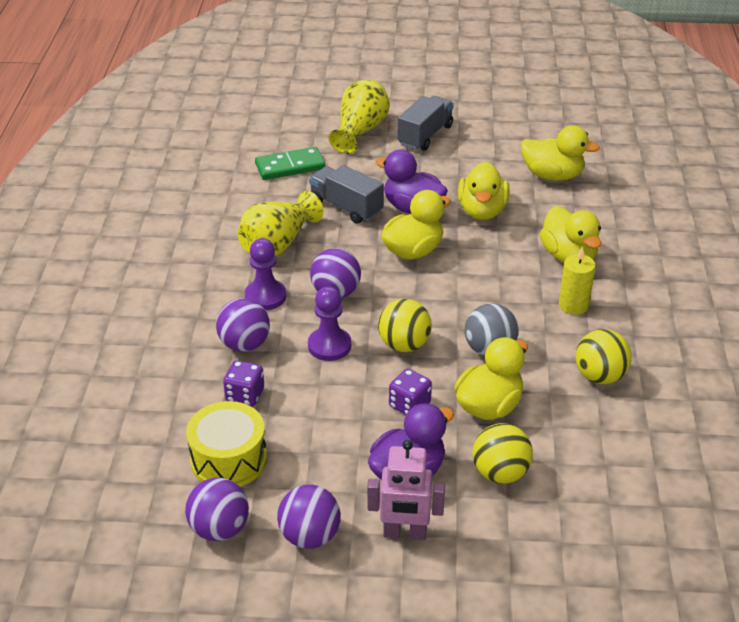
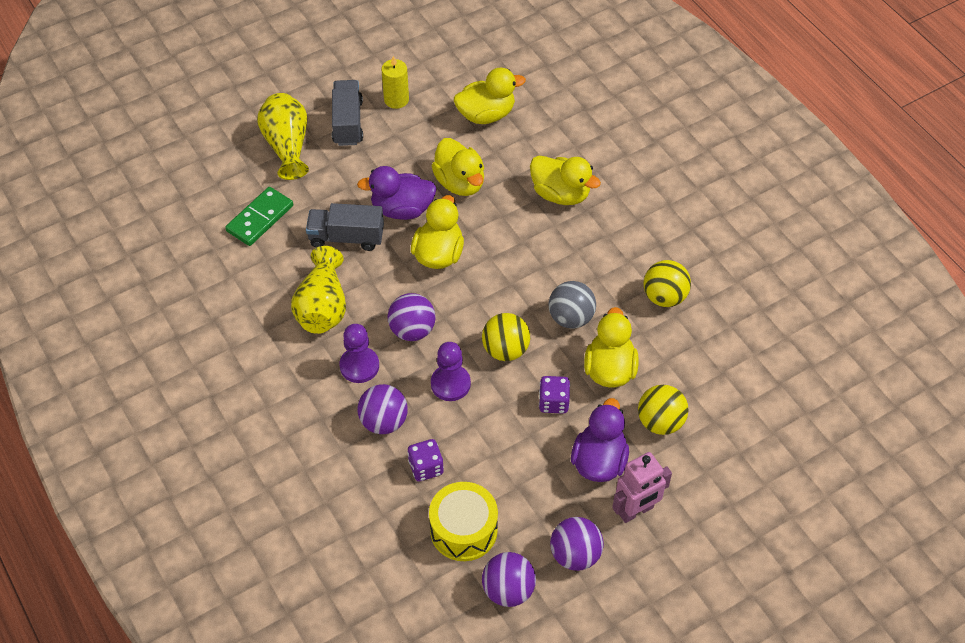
camera: 35 degrees left, 15 degrees up
(573, 305) = (599, 241): yellow candle -> yellow candle (396, 99)

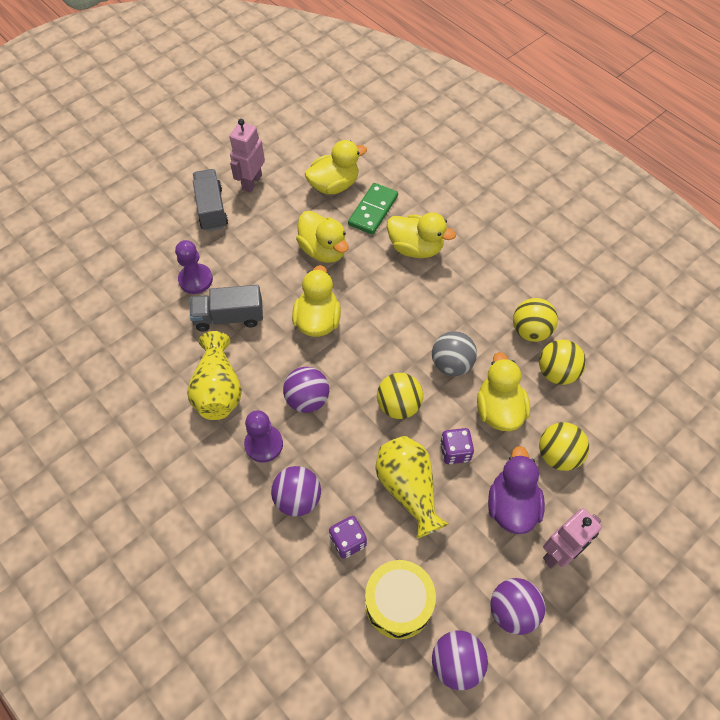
camera: 10 degrees left, 5 degrees up
(260, 218) = (144, 310): green domino -> green domino (373, 210)
(287, 146) = (160, 238): yellow vase -> yellow vase (408, 489)
(396, 99) = (252, 182): yellow candle -> pink robot
(402, 209) = (275, 283): purple duck -> none
(450, 384) = (354, 448): purple pawn -> purple pawn (195, 280)
(681, 342) = (556, 372): none -> yellow ball

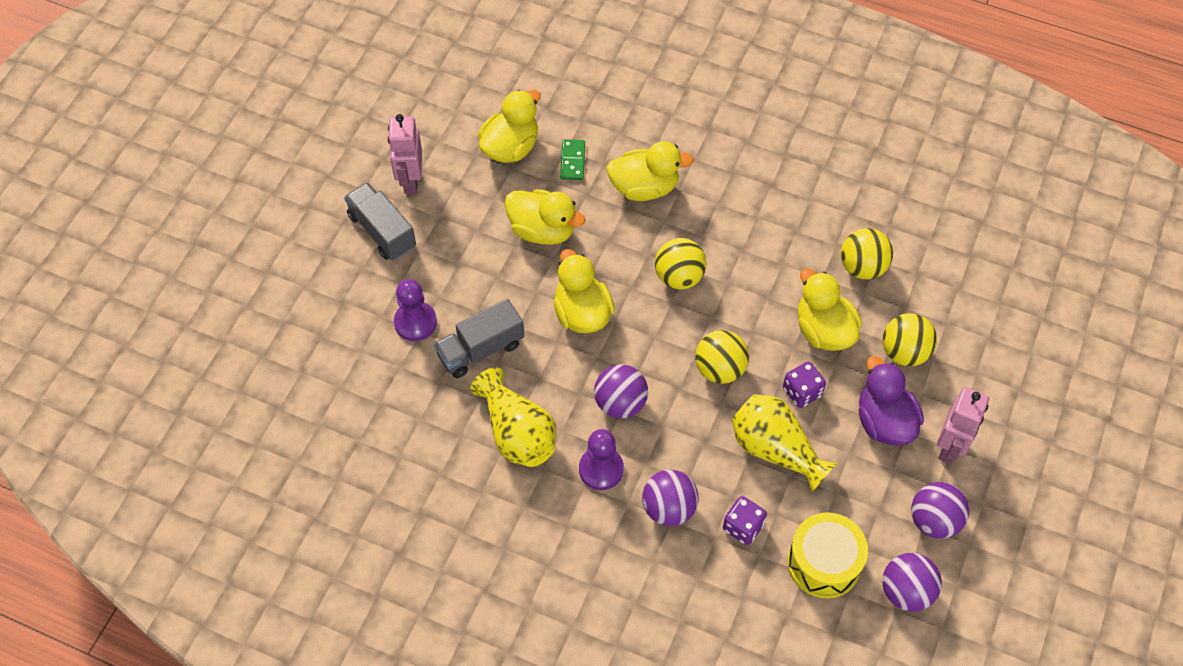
camera: 25 degrees left, 0 degrees up
(373, 210) = (572, 161): green domino -> green domino, size x0.64
(451, 364) = (751, 302): grey ball -> none
(530, 331) = (814, 233): yellow ball -> yellow ball (679, 277)

